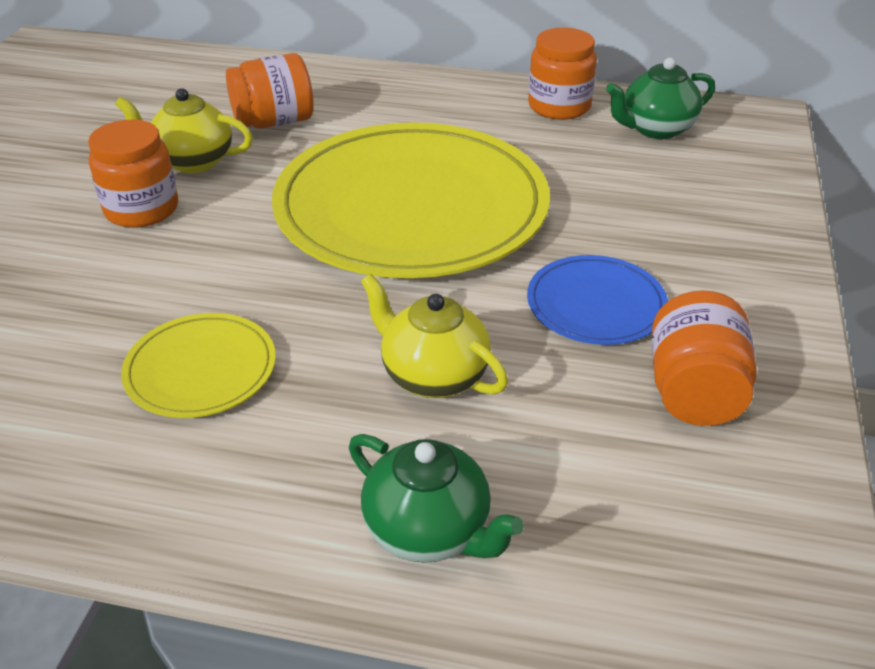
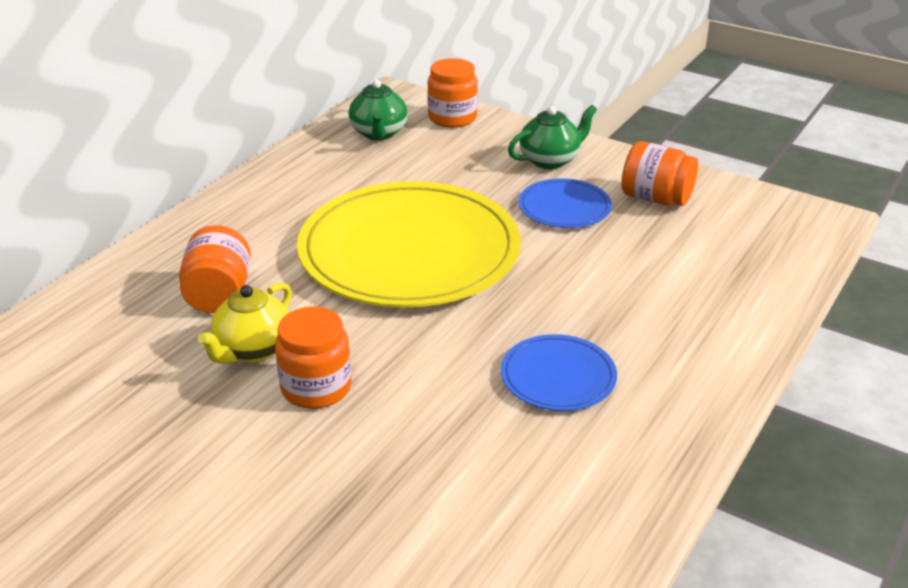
camera: 70 degrees left, 5 degrees down
(201, 369) = (558, 376): yellow plate -> blue plate
(429, 530) = (736, 308): green teapot -> green teapot (550, 160)
(433, 375) = (606, 280): yellow teapot -> none
(559, 106) = (315, 160): orange jar -> orange jar (452, 118)

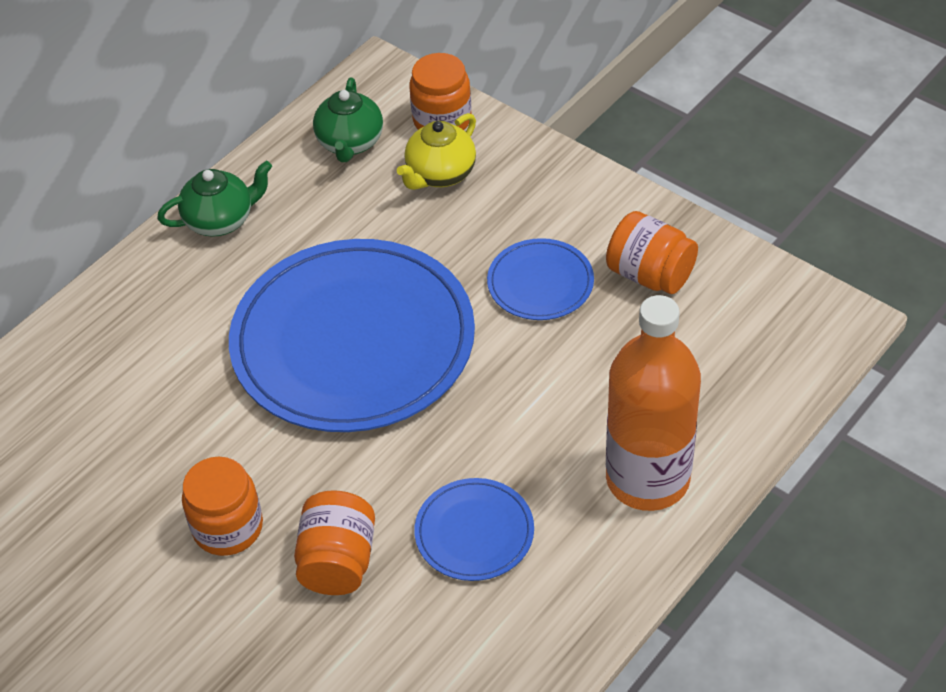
camera: 10 degrees right, 15 degrees up
(219, 295) = (143, 392): orange jar -> orange jar (338, 562)
(253, 350) = (170, 472): yellow teapot -> yellow teapot (440, 174)
(409, 251) = (353, 341): yellow plate -> blue plate
(550, 160) = (543, 202): green teapot -> green teapot (221, 220)
(705, 329) = (647, 478): none -> orange bottle

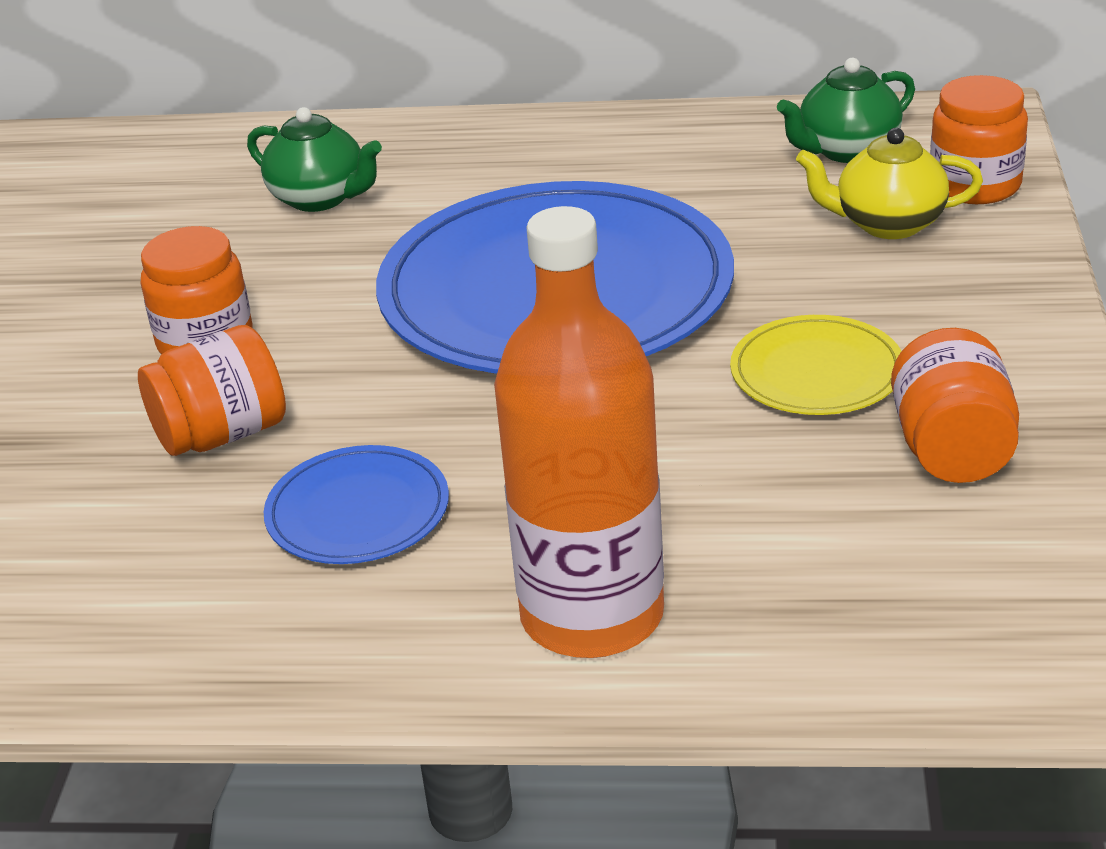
camera: 55 degrees right, 15 degrees down
(221, 220) = (625, 136): green teapot -> green teapot (320, 198)
(540, 283) = (816, 372): blue plate -> yellow plate

